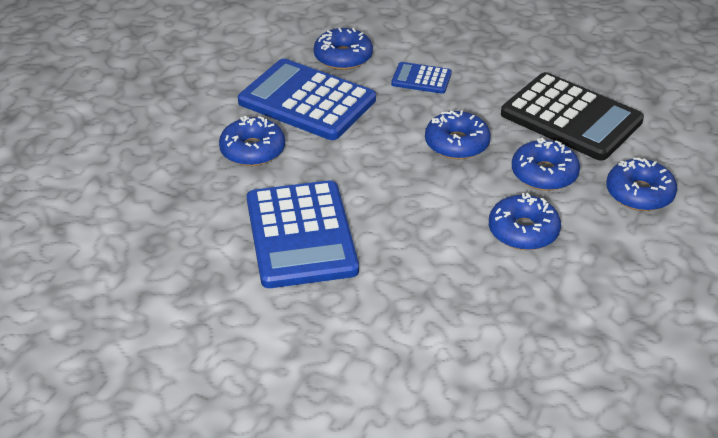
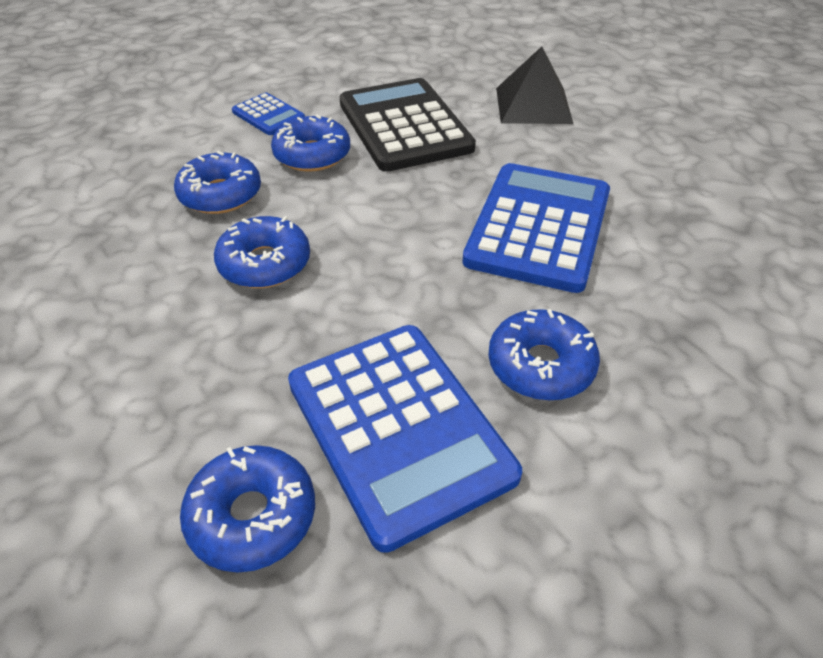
camera: 150 degrees left, 5 degrees up
(386, 376) = (533, 105): none -> black pyramid
(421, 79) = (184, 392): blue calculator -> blue calculator (268, 115)
(571, 118) = (96, 242): black calculator -> black calculator (404, 126)
(639, 193) = (165, 147): blue donut -> none

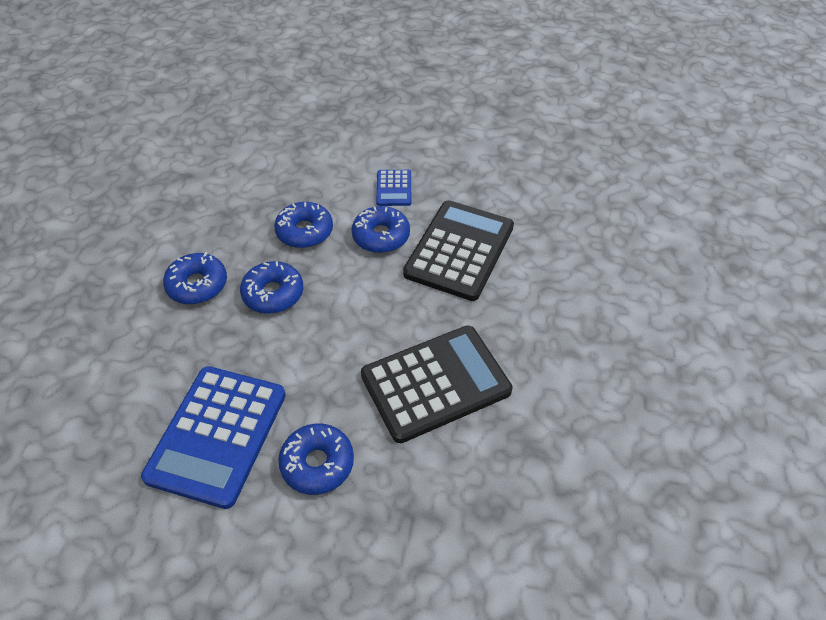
camera: 45 degrees right, 5 degrees up
(252, 516) = (123, 421): blue donut -> blue donut (197, 285)
(533, 105) = (566, 291): black pyramid -> none
(539, 227) = (435, 383): blue calculator -> black calculator

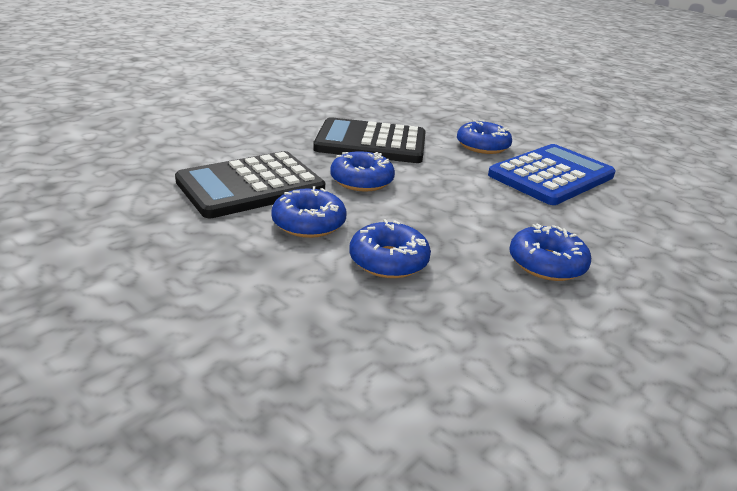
camera: 150 degrees left, 20 degrees down
(273, 294) = (463, 226): blue donut -> blue donut (361, 180)
(394, 188) = (235, 256): blue calculator -> none

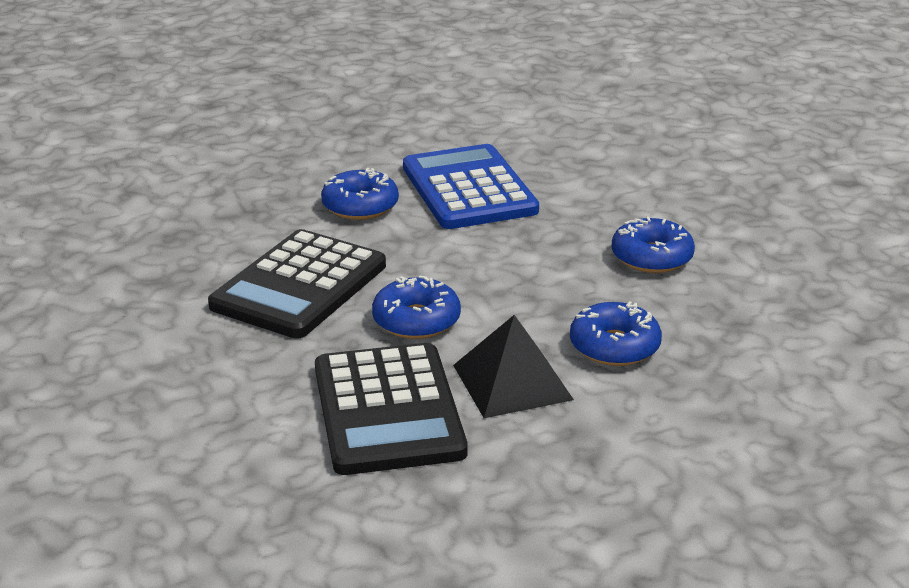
camera: 65 degrees left, 0 degrees up
(309, 223) = (512, 382): blue donut -> black pyramid

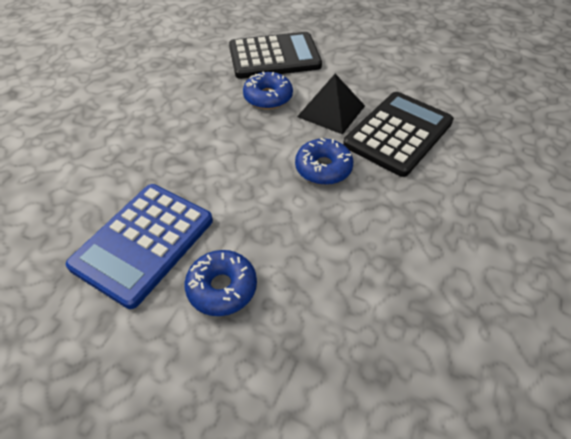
camera: 130 degrees left, 20 degrees up
(299, 286) = (350, 240): black calculator -> black calculator (274, 57)
(651, 257) = (169, 122): blue donut -> none

